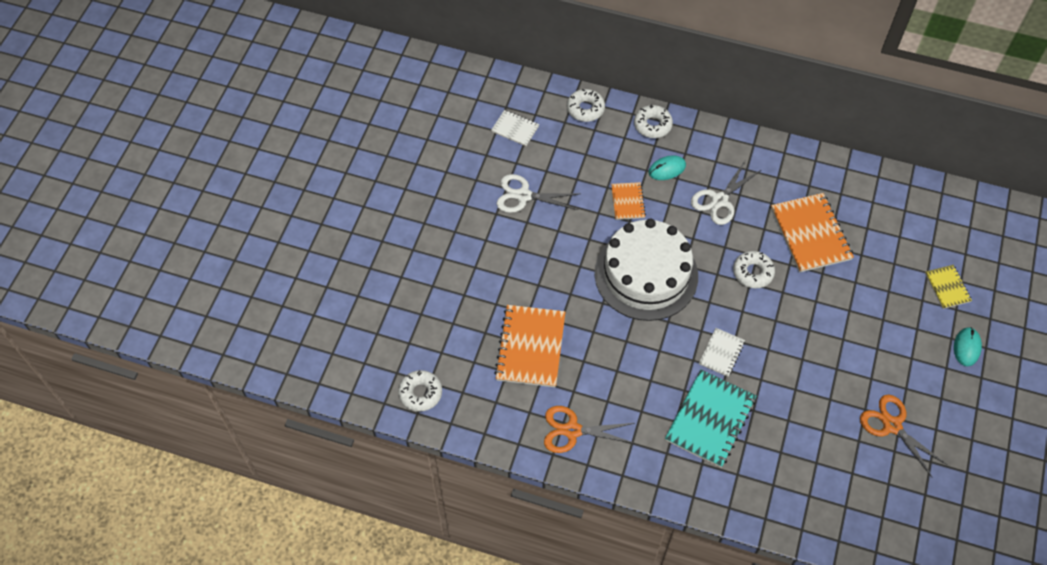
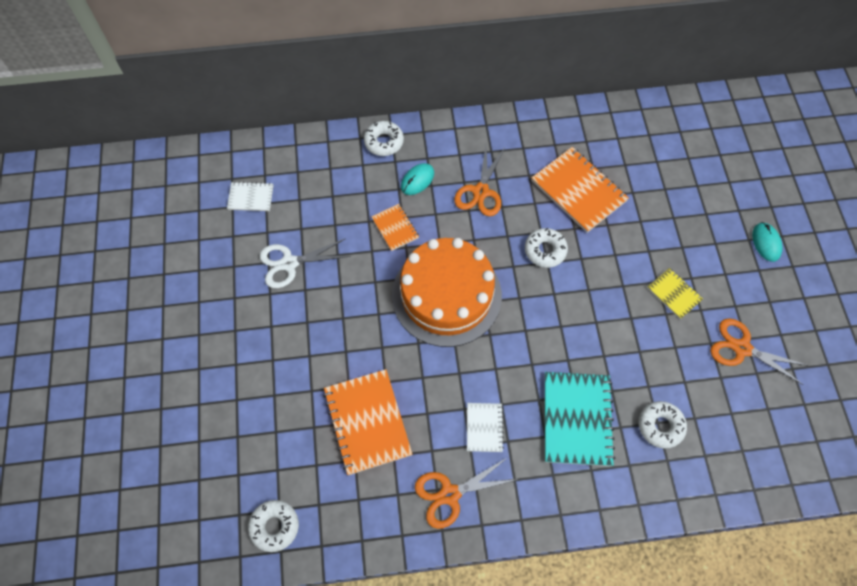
camera: 25 degrees left, 5 degrees up
(585, 109) = (312, 150): white donut -> white donut (660, 426)
(646, 274) = (446, 295): white cake -> orange cake
(719, 200) = (481, 192): white scissors -> orange scissors
(721, 353) = (555, 345): white notebook -> white notebook (484, 427)
(947, 287) = (721, 192): yellow notebook -> yellow notebook (674, 294)

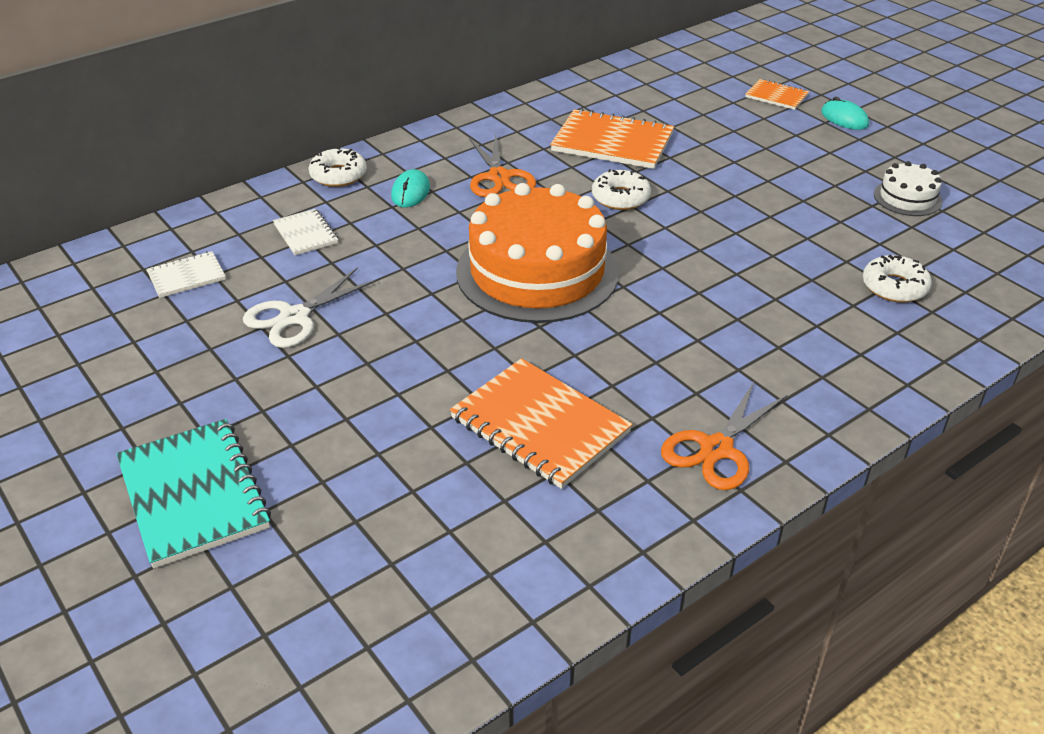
camera: 30 degrees left, 25 degrees down
(274, 526) = (499, 596): white donut -> none
(395, 228) = (417, 239): orange notebook -> orange notebook (776, 96)
(484, 427) = (698, 368): white notebook -> white notebook (306, 234)
(577, 419) = (799, 317): turquoise notebook -> turquoise notebook (193, 494)
(674, 294) = (795, 183): yellow notebook -> none
(742, 348) = (907, 198): orange scissors -> white cake

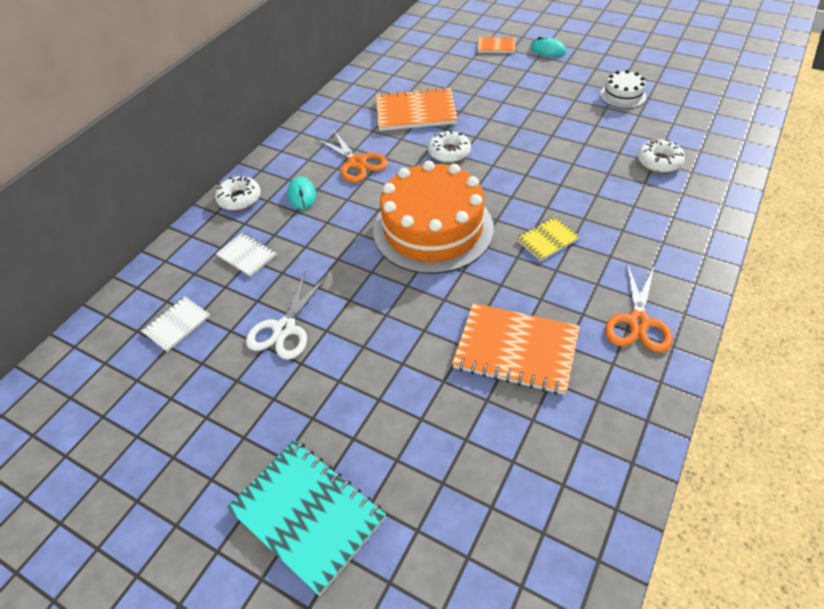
camera: 20 degrees left, 10 degrees up
(670, 327) = (547, 240): none -> yellow notebook

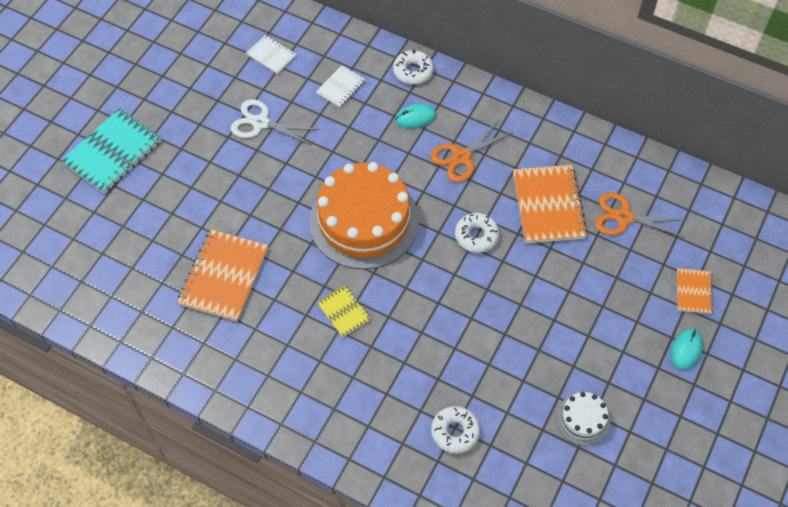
camera: 85 degrees right, 10 degrees up
(638, 322) = (242, 369): orange scissors -> orange scissors (624, 217)

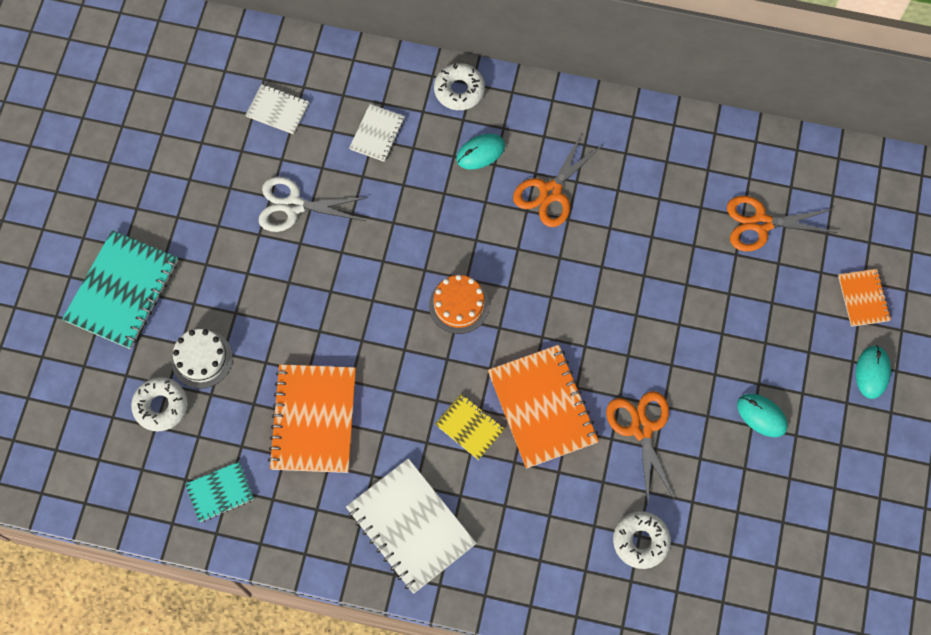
camera: 15 degrees left, 10 degrees up
(134, 312) = (220, 492): none -> turquoise notebook
(273, 374) = (410, 526): none -> white notebook
(364, 221) = (459, 305): orange cake -> orange cake, size x0.45
(476, 236) = (597, 291): white donut -> white donut (161, 406)
(481, 346) = (641, 429): none -> orange scissors
(548, 205) = (670, 230): orange notebook -> orange notebook (542, 407)
(582, 419) = (779, 487): white cake -> white cake (202, 359)
(583, 360) = (761, 416): none -> turquoise mouse

